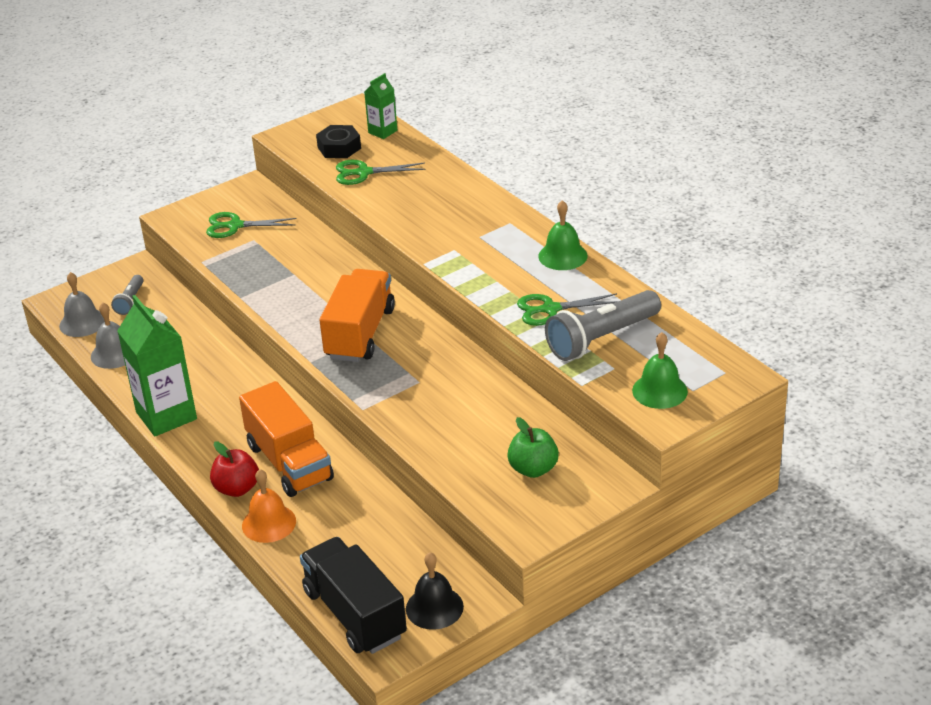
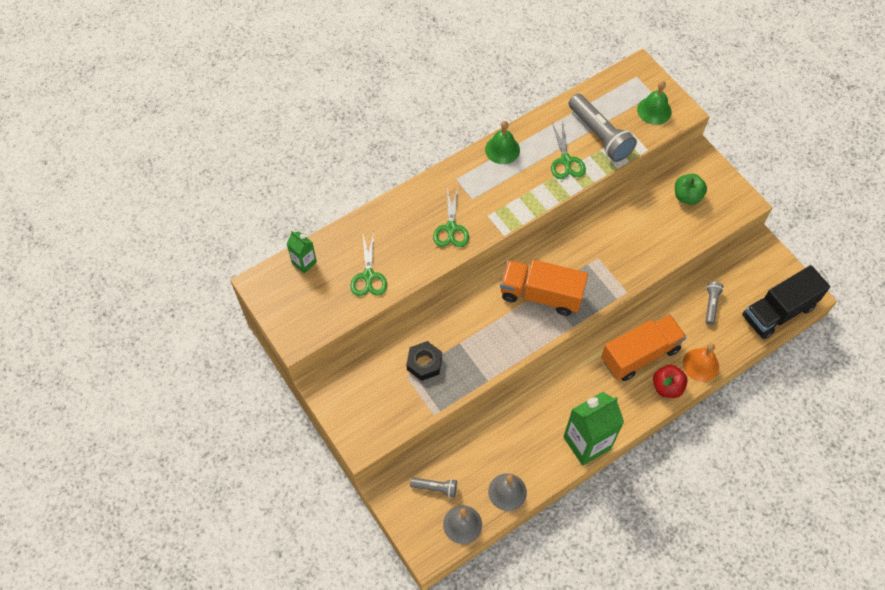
camera: 90 degrees left, 25 degrees up
(235, 226) = (383, 391): green scissors -> green scissors (451, 228)
(339, 148) = (325, 295): black nut -> black nut (424, 363)
(369, 536) = (711, 304): none -> grey flashlight
(434, 607) = (770, 269): black bell -> none

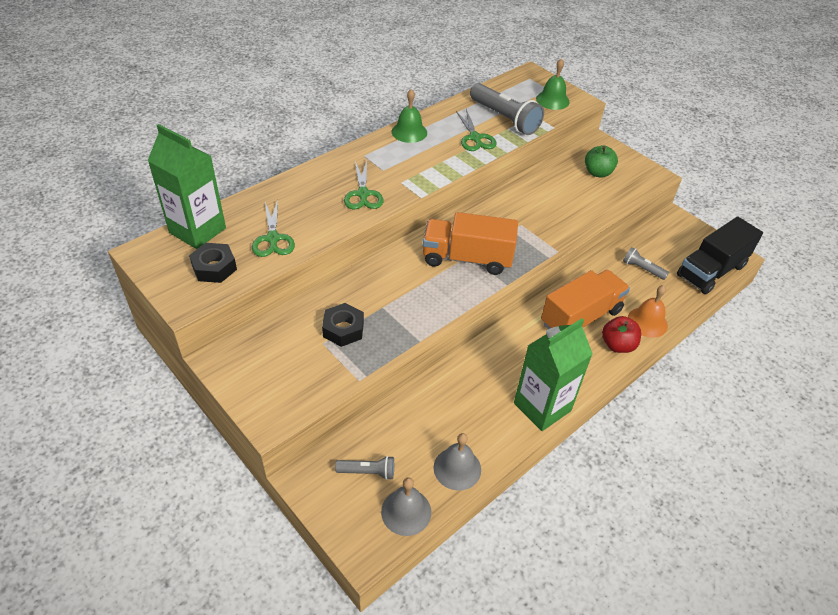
camera: 10 degrees left, 15 degrees down
(304, 262) = (197, 230): green carton -> green carton, size x1.93
(319, 305) = (214, 268): none -> black nut
(711, 304) = (642, 269): grey flashlight -> grey flashlight turned 60 degrees counterclockwise

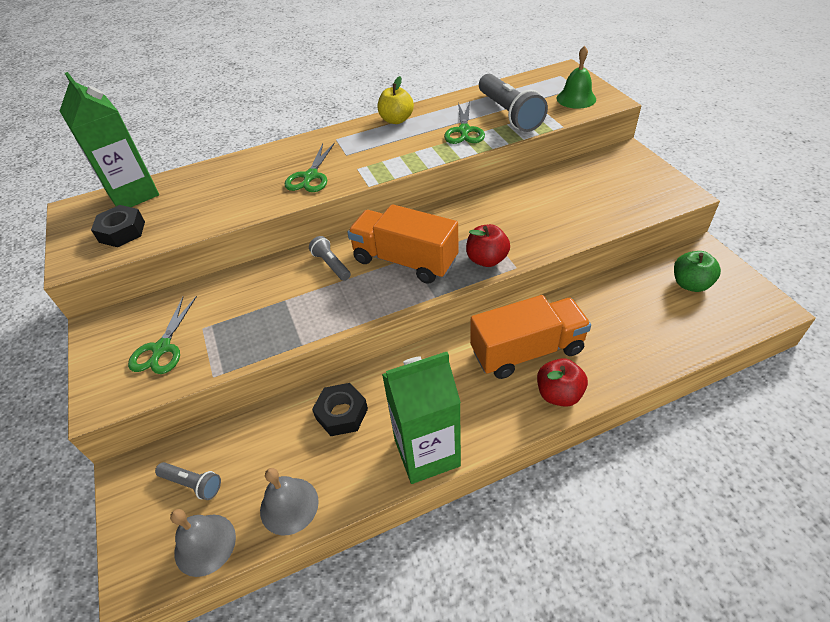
camera: 25 degrees right, 0 degrees up
(273, 238) = (194, 210): green scissors -> green scissors (162, 348)
(343, 329) = (231, 317): black nut -> black nut (342, 413)
(409, 132) = (396, 120): green bell -> yellow apple
(532, 248) = (487, 259): none -> red apple
(597, 173) = (609, 184): green apple -> green apple (690, 284)
(642, 269) = (632, 305): grey flashlight -> grey flashlight (331, 265)
(647, 322) = (611, 372): orange bell -> none
(711, 271) = (728, 321): black truck -> none

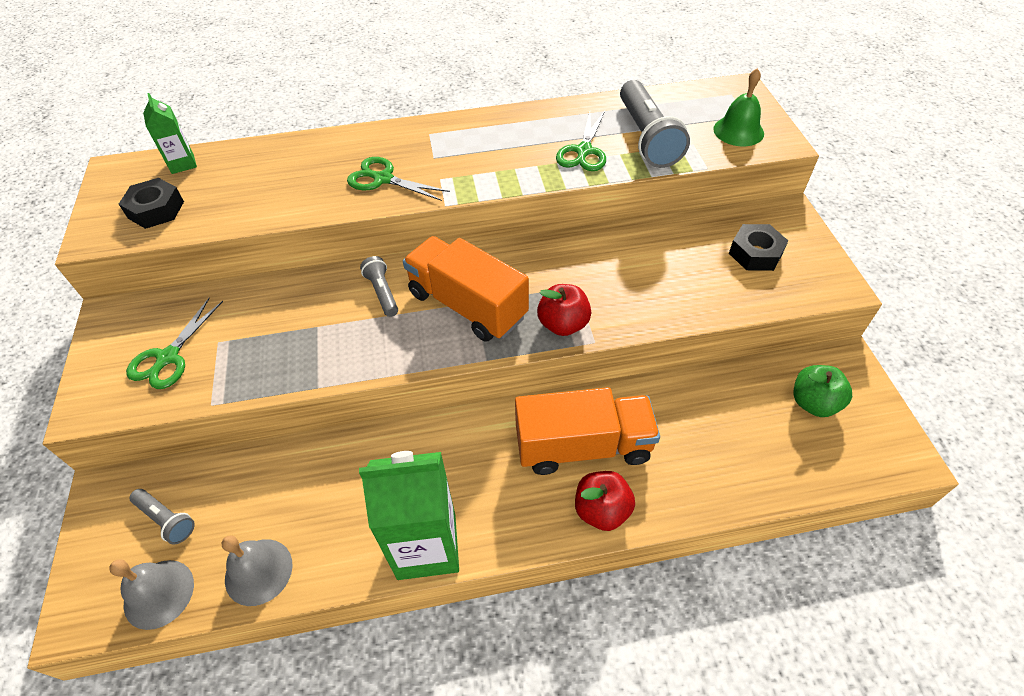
camera: 10 degrees right, 5 degrees up
(133, 194) = (182, 164): green carton -> green carton, size x0.52
(310, 176) = (383, 179): green scissors -> green scissors turned 90 degrees clockwise
(342, 413) = (348, 475): black nut -> black nut (755, 253)
(396, 120) = (508, 121): yellow apple -> none

